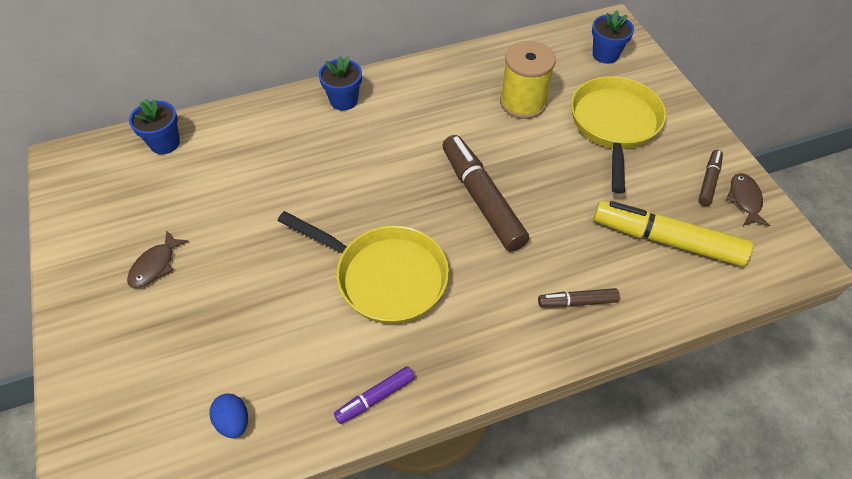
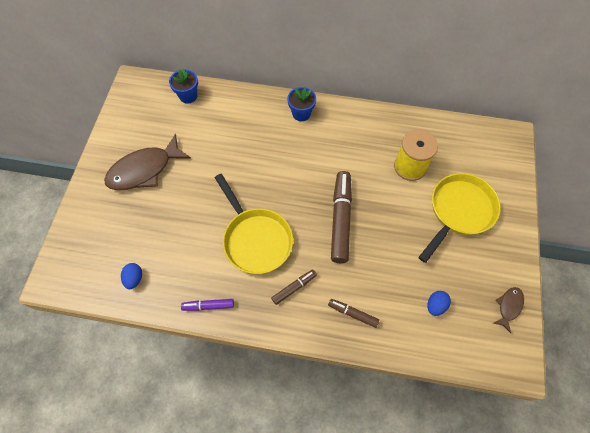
camera: 30 degrees right, 10 degrees up
(155, 265) = (144, 170): brown fish -> brown fish, size x2.05
(605, 54) = (490, 157): blue flower pot -> none
(666, 240) = (435, 305): yellow marker -> blue egg
(708, 181) = (494, 281): brown marker -> brown marker (294, 288)

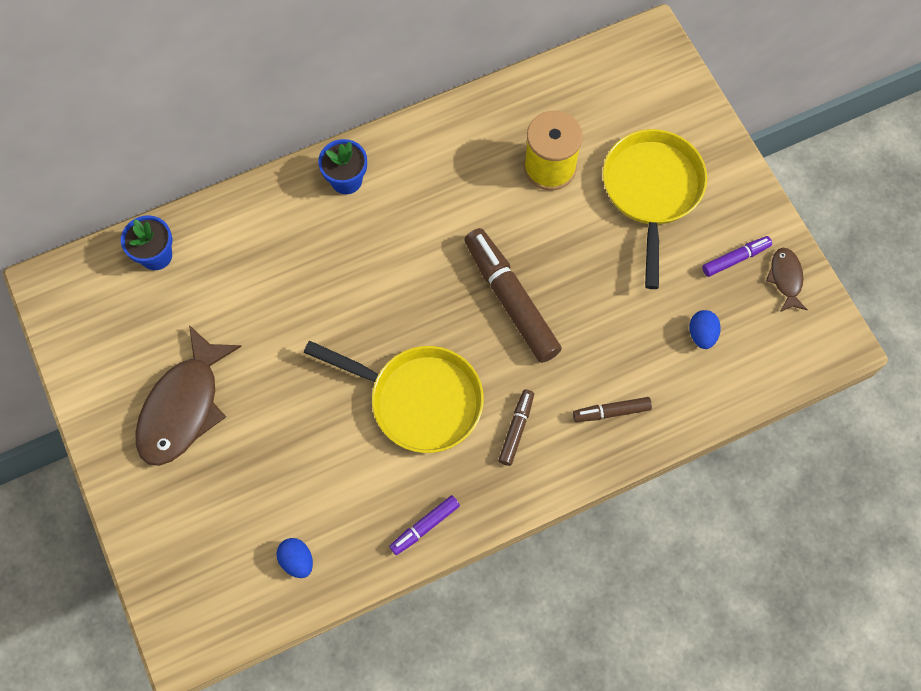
camera: 35 degrees left, 5 degrees up
(484, 276) = (735, 258): none -> purple marker

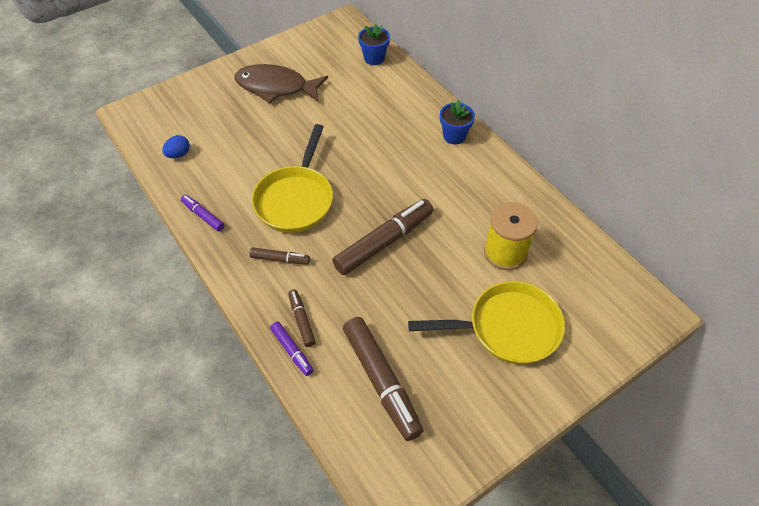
camera: 80 degrees right, 15 degrees down
(702, 334) = (381, 381): blue egg -> brown marker
(735, 258) = (461, 403): purple marker -> purple marker (292, 351)
(785, 278) = (452, 449): brown fish -> none

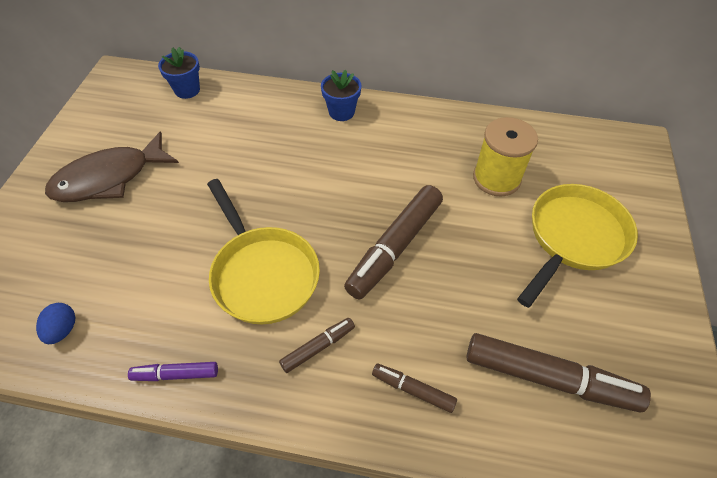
camera: 45 degrees left, 0 degrees up
(292, 351) = (441, 430): purple marker -> none
(384, 242) = (394, 247): brown marker -> brown marker turned 150 degrees counterclockwise

